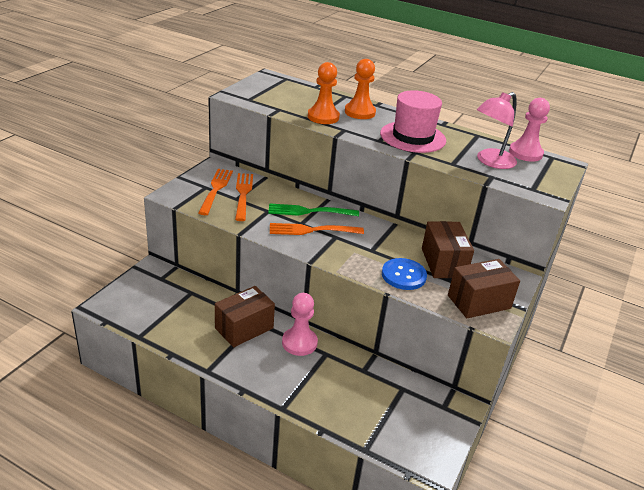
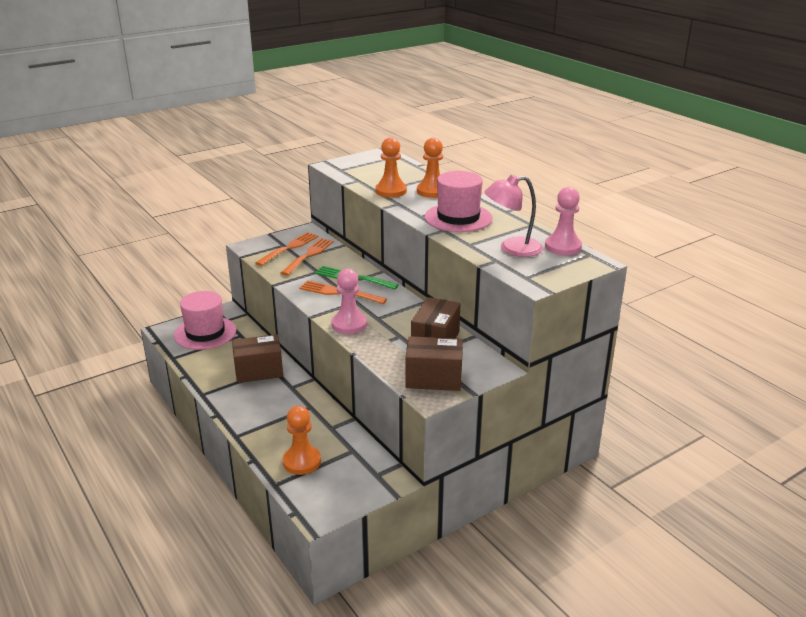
camera: 30 degrees right, 5 degrees down
(151, 298) = (205, 333): none -> pink hat
(299, 343) = (295, 393): pink pawn -> pink pawn (349, 324)
(368, 415) = (302, 461): none -> orange pawn
(403, 275) = (384, 343): blue button -> none

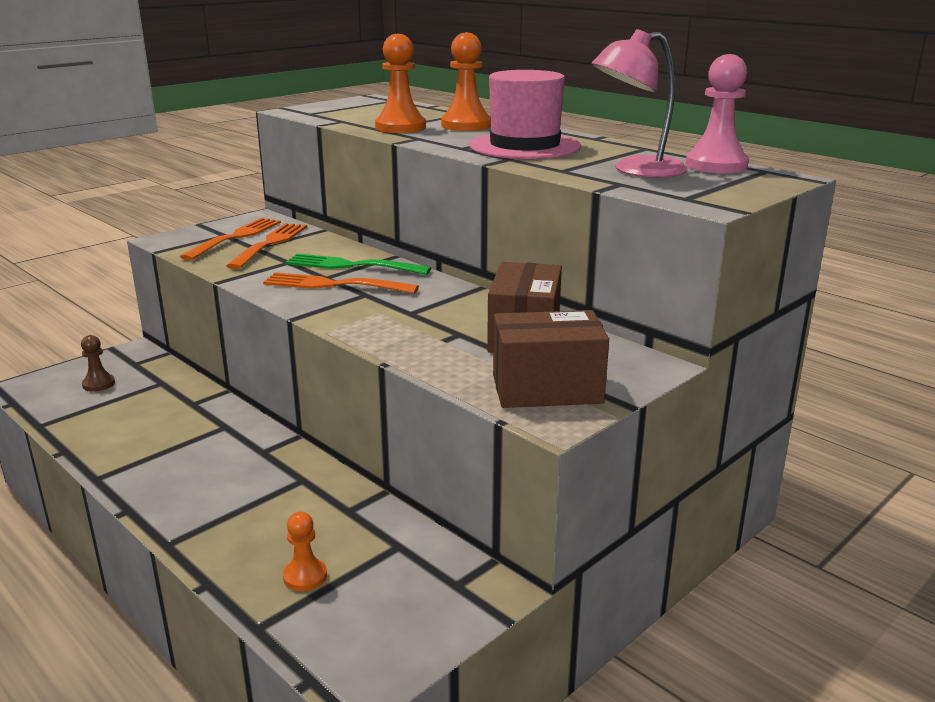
camera: 10 degrees left, 5 degrees down
(205, 333) = (98, 384): pink hat -> brown pawn
(259, 371) = (200, 432): brown box -> none
(302, 461) = (305, 576): orange pawn -> orange pawn, size x0.58
(349, 324) = (364, 324): pink pawn -> none

